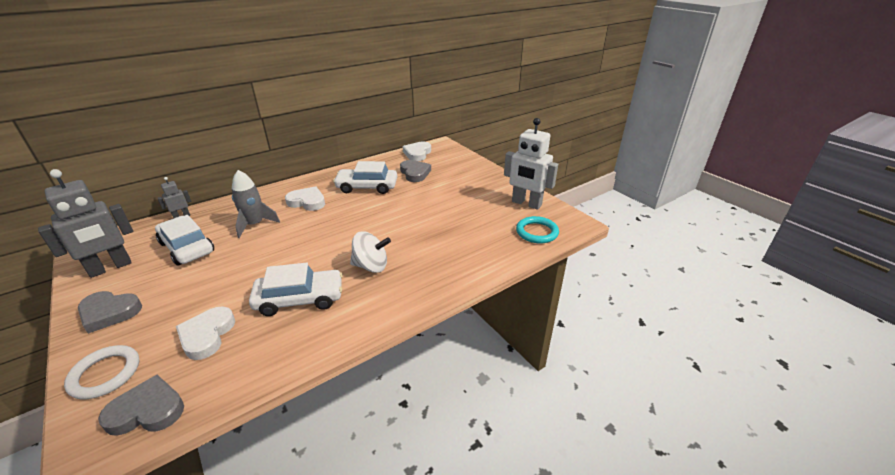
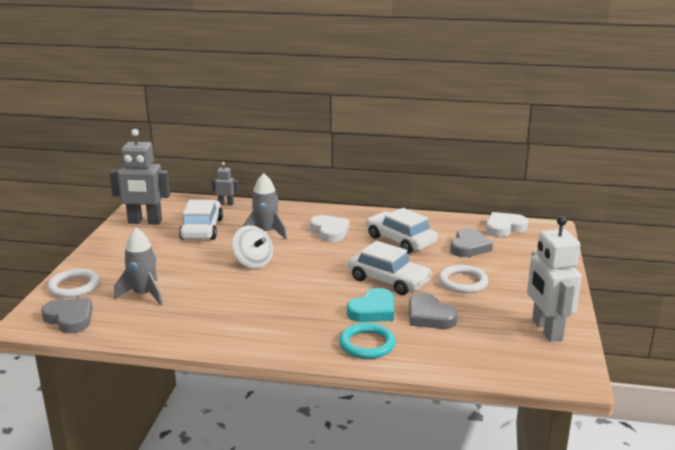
camera: 45 degrees right, 10 degrees down
(109, 313) = (113, 251): grey heart -> grey heart (429, 316)
(207, 335) = (144, 294): white heart -> grey rocket
(300, 299) = (224, 303): white car -> white car (388, 280)
(371, 266) = (306, 307): white spinning top -> white spinning top (253, 263)
(419, 243) = (373, 310): none -> turquoise heart
(444, 197) = (463, 282): none -> white ring
(537, 232) = (508, 361): turquoise ring -> turquoise ring (367, 344)

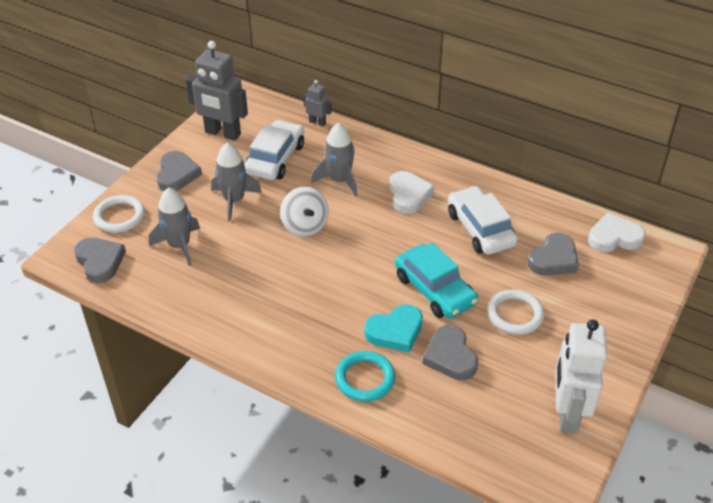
camera: 20 degrees right, 20 degrees up
(116, 252) = (177, 174): none -> grey heart
(179, 258) = (234, 200): none -> grey rocket
(388, 280) = (434, 290): white car -> turquoise car

